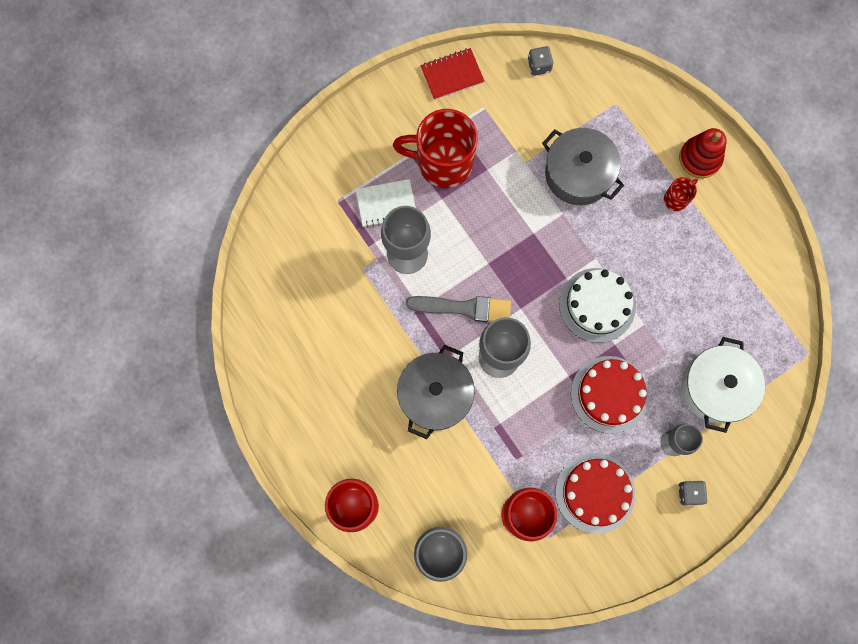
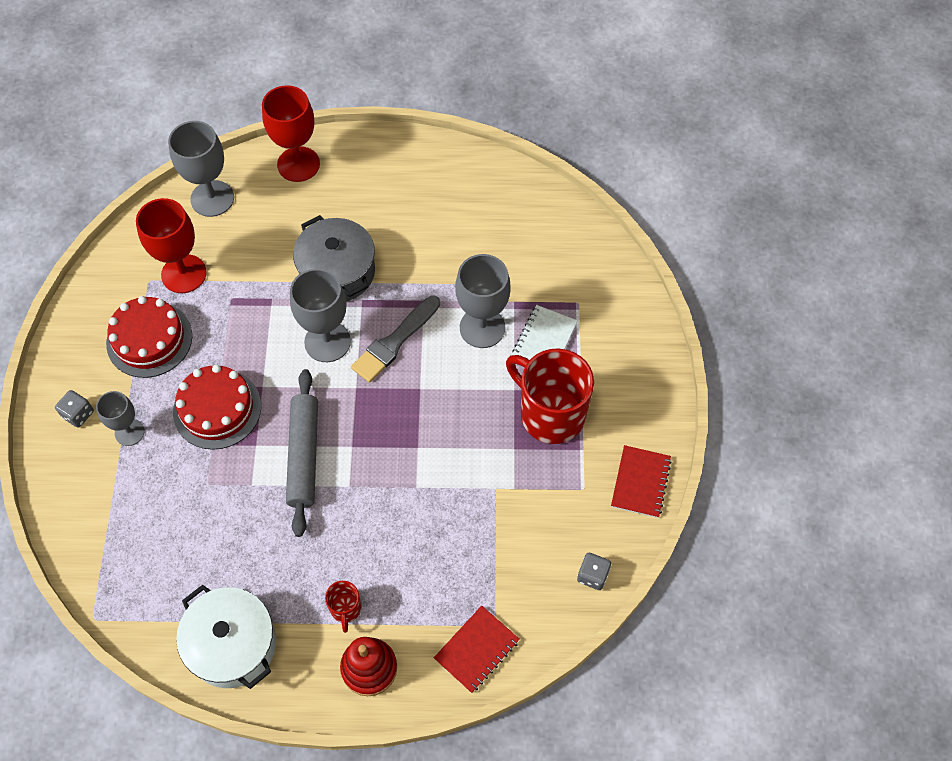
camera: 125 degrees right, 15 degrees down
(443, 163) = (550, 413): red mug -> red mug turned 90 degrees counterclockwise
(578, 174) = (445, 531): grey pot -> none
(597, 305) = (304, 455): white cake -> grey rolling pin
(639, 103) = (476, 650): none -> red notebook
(715, 388) = (141, 505): white pot -> white pot (232, 644)

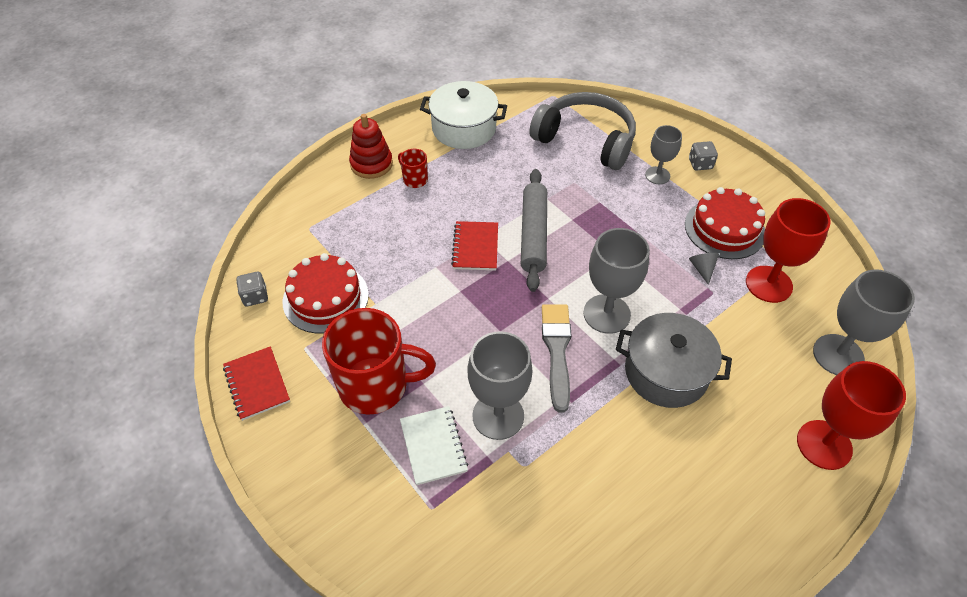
camera: 140 degrees right, 10 degrees down
(137, 527) = (586, 140): none -> grey headphones
(213, 321) = (702, 269): none -> grey cone
(217, 409) = (624, 221): red cake -> red cake (325, 298)
(304, 455) = (533, 234): grey rolling pin -> grey rolling pin turned 45 degrees clockwise
(476, 650) = (309, 210): red notebook -> red notebook (475, 247)

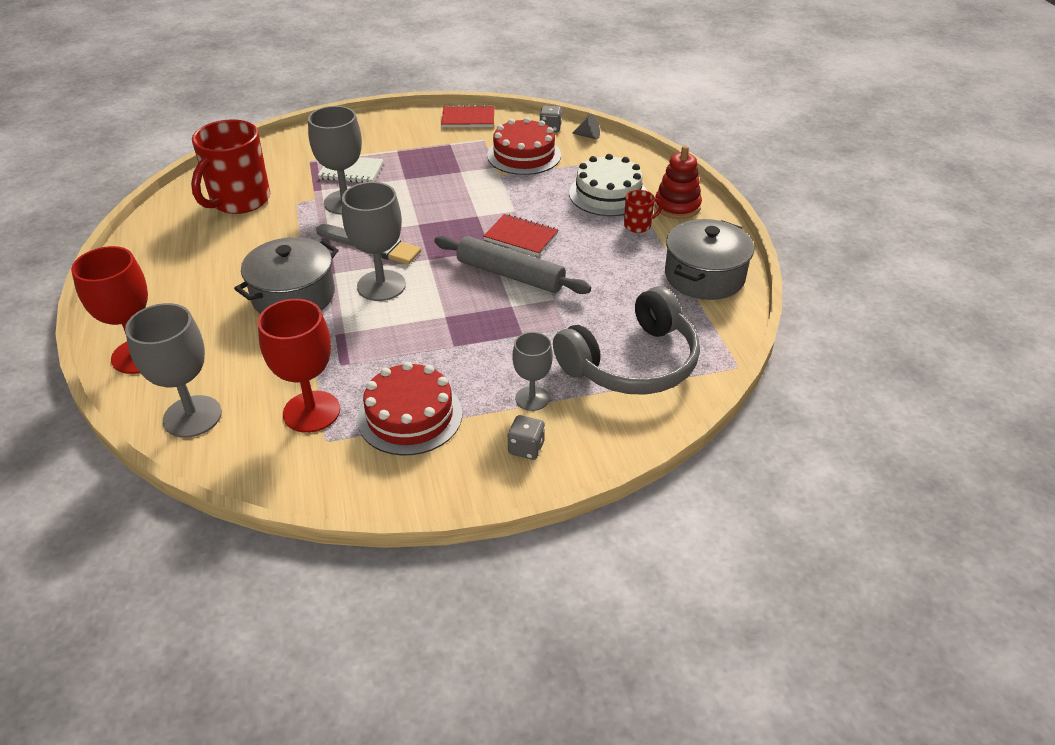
camera: 115 degrees right, 10 degrees down
(373, 212) = (608, 194): none -> white cake
(376, 386) = (422, 160): red mug -> red mug (239, 201)
(464, 128) = (704, 276): white pot -> grey pot
(702, 269) = (374, 370): grey cone -> grey cone (588, 136)

